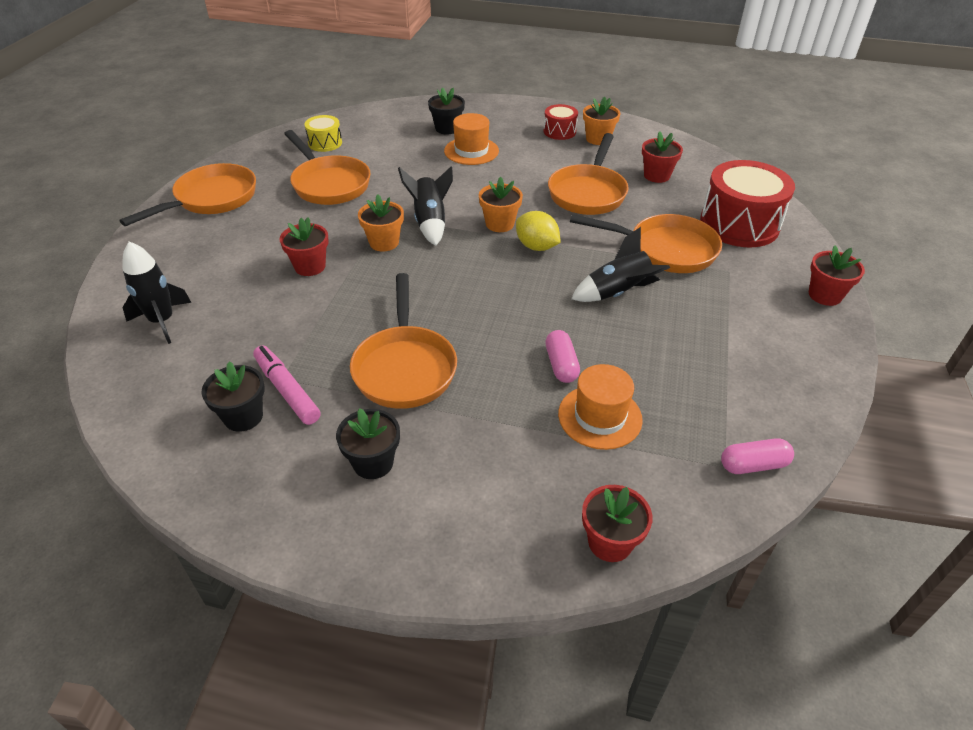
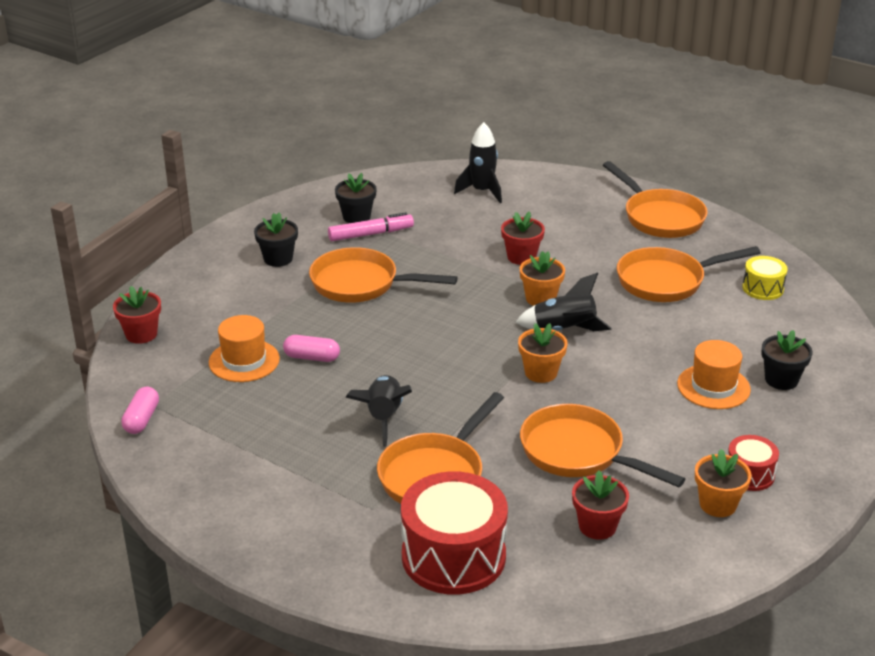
camera: 110 degrees right, 10 degrees down
(536, 247) = (487, 387): yellow lemon -> none
(825, 295) = (290, 565): red flower pot -> none

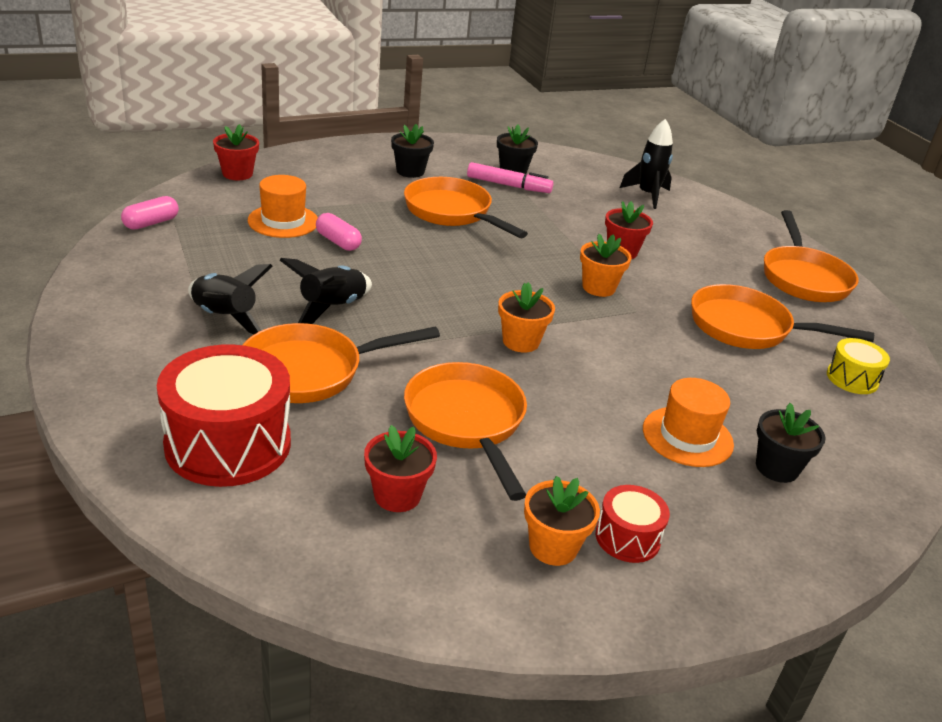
camera: 30 degrees right, 0 degrees up
(564, 330) = (589, 320): black rocket -> black rocket (224, 318)

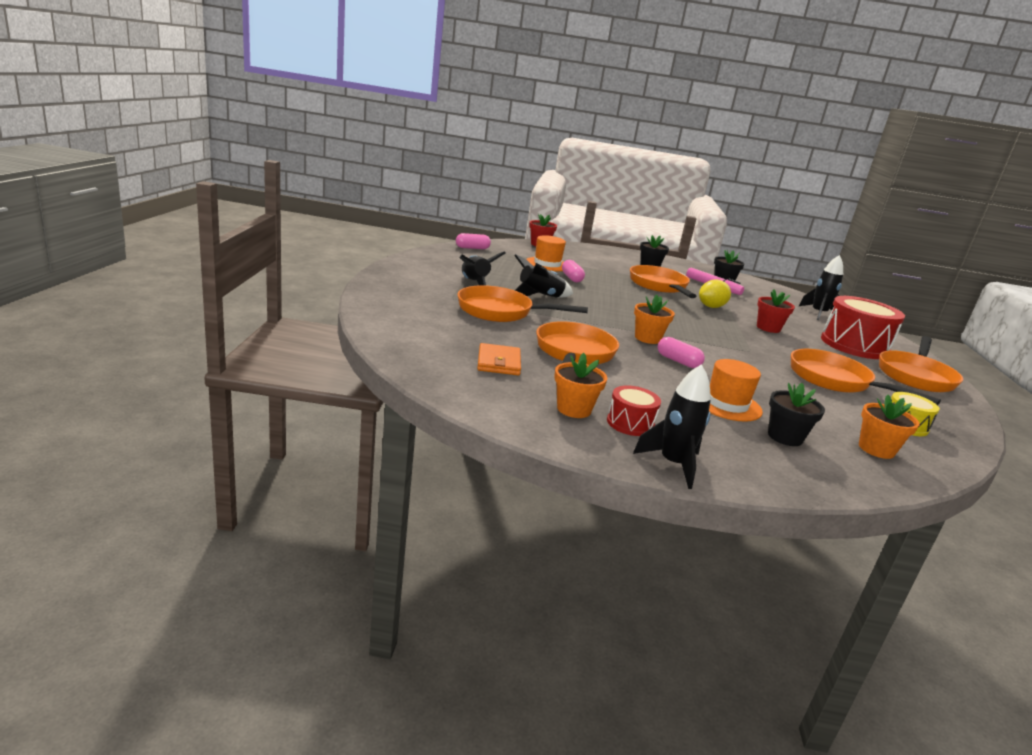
camera: 30 degrees right, 10 degrees down
(228, 444) = (426, 319): red drum -> red drum (854, 345)
(397, 495) = (498, 362): red flower pot -> orange wallet
(537, 233) = (711, 307): none -> yellow lemon
(584, 374) = (678, 361): none -> pink capsule
(598, 287) = (731, 335): orange flower pot -> orange flower pot (876, 449)
(720, 592) = (673, 464): none -> black rocket

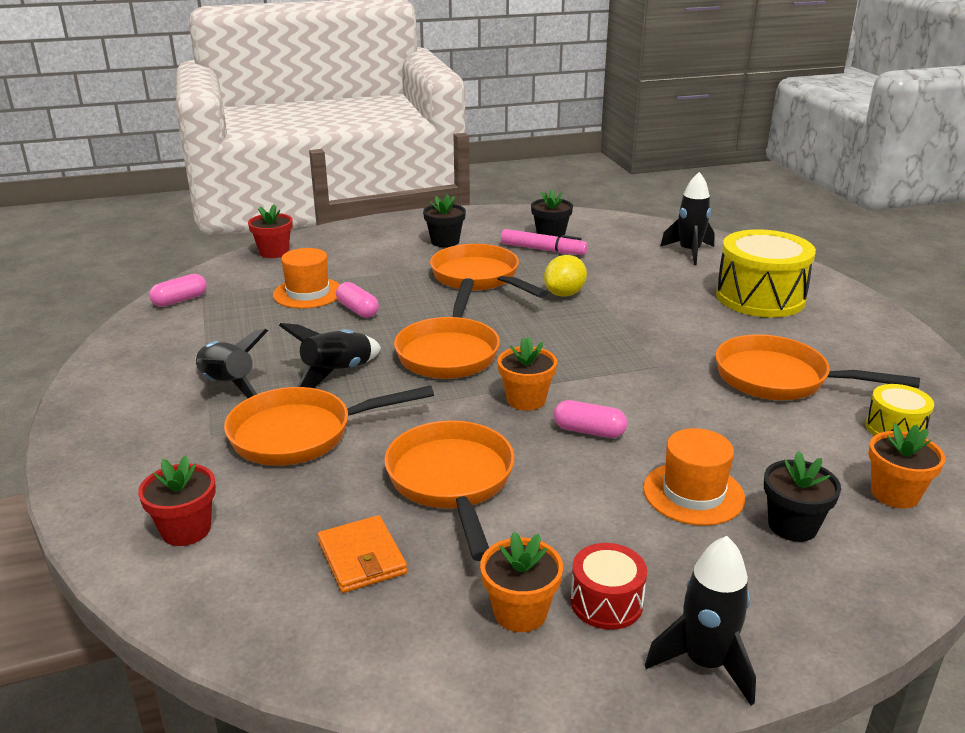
camera: 20 degrees left, 5 degrees up
(768, 328) = (652, 308): red flower pot -> red flower pot (186, 530)
(854, 345) = (760, 297): red drum -> yellow drum
(915, 376) = (851, 326): orange pan -> orange pan (449, 352)

